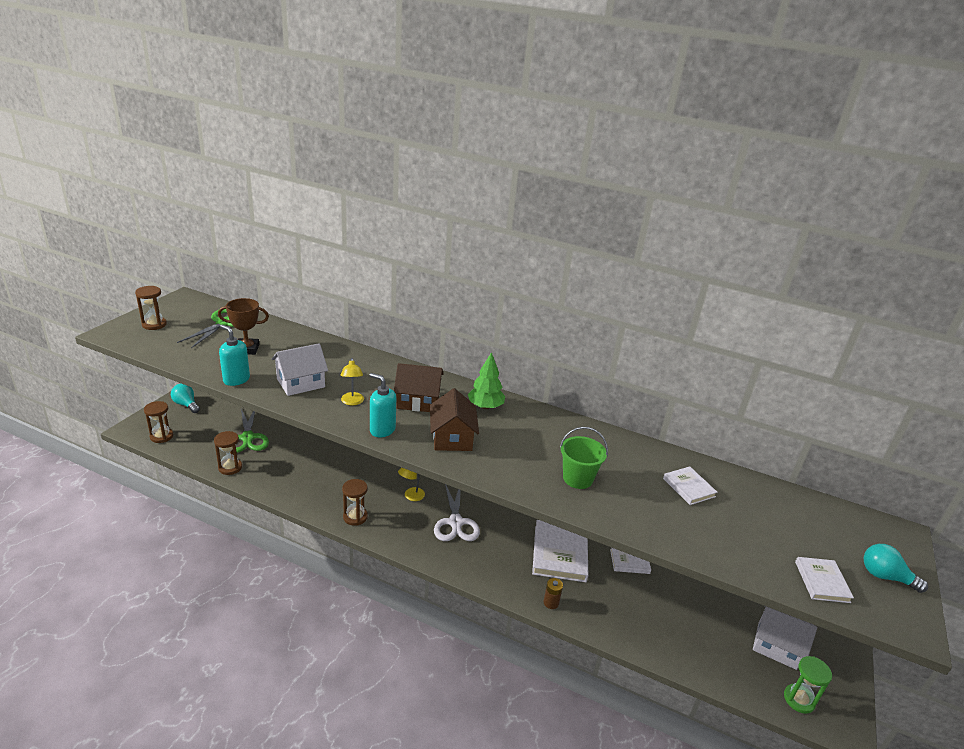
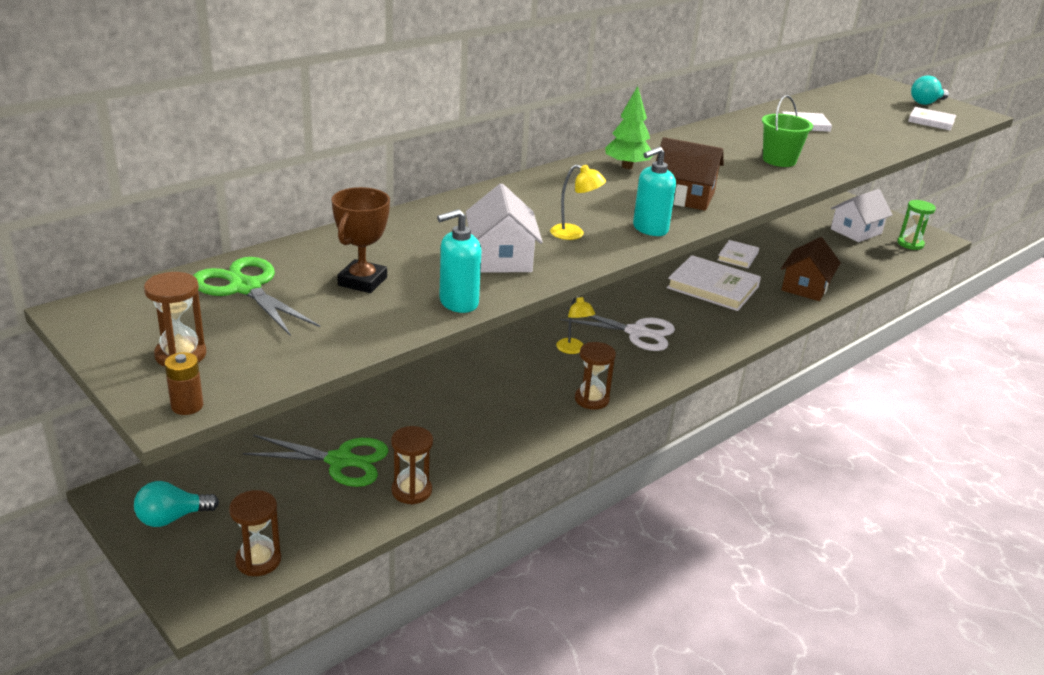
camera: 65 degrees left, 0 degrees up
(418, 401) = (594, 197): brown house -> brown house (805, 287)
(551, 603) = (780, 313): brown battery -> brown battery (187, 406)

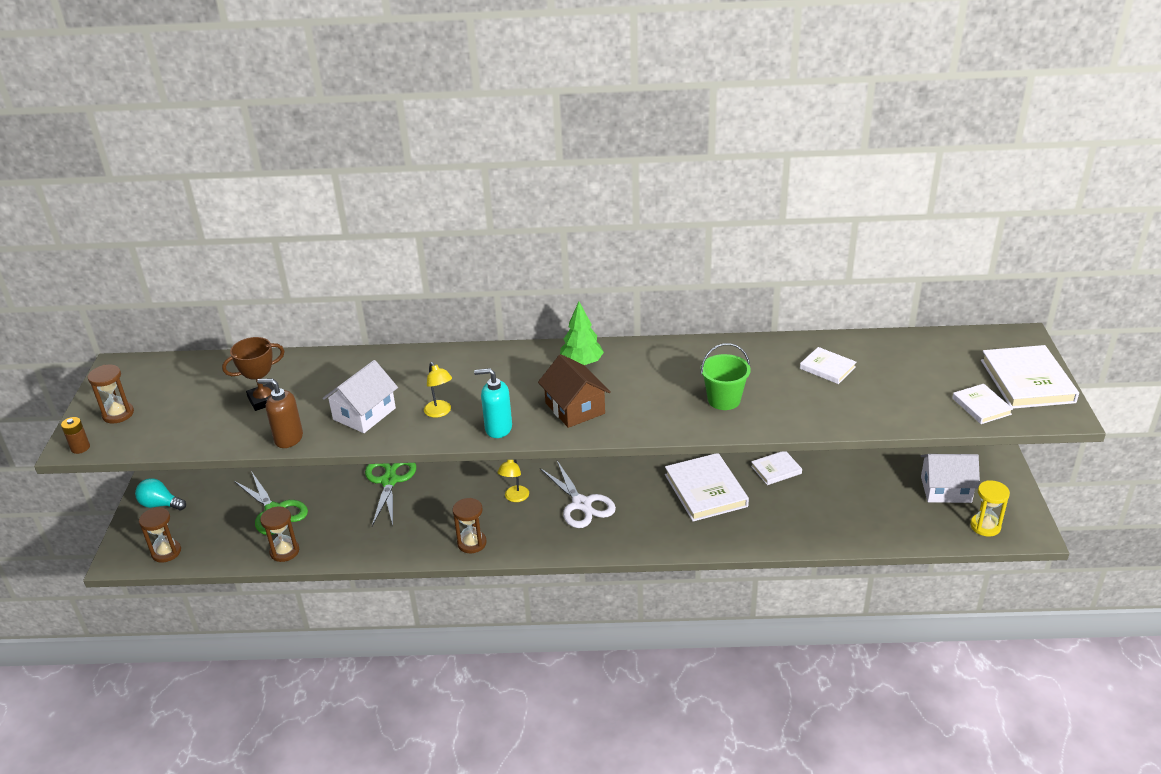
camera: 45 degrees right, 5 degrees up
(245, 288) = (203, 380): green scissors -> green scissors (389, 481)
(458, 302) = (288, 438): turquoise soap dispenser -> brown soap dispenser
(805, 287) = (792, 525): brown house -> none
(910, 244) = (985, 526): green hourglass -> yellow hourglass
(926, 103) = (1027, 381): turquoise light bulb -> white book

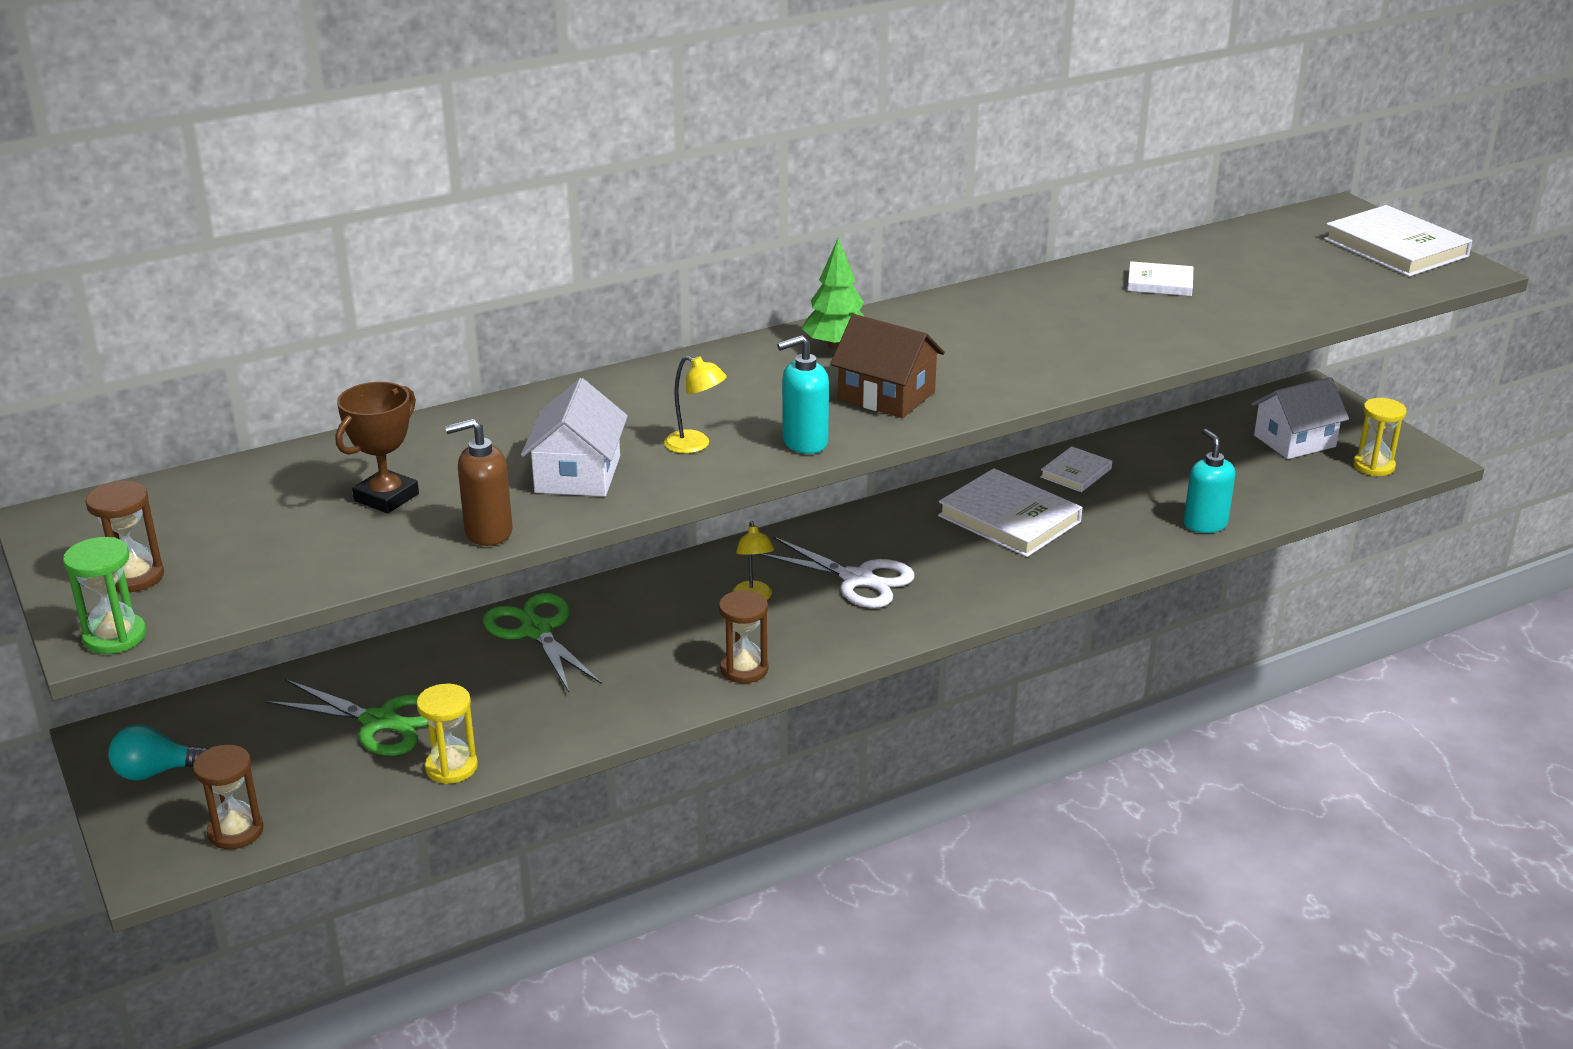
camera: 30 degrees left, 5 degrees down
(80, 448) = (115, 637): brown battery -> green hourglass
(284, 551) = (451, 767): brown hourglass -> yellow hourglass
(724, 400) = (1072, 342): green bucket -> none
(826, 534) = (1205, 524): none -> turquoise soap dispenser
(981, 406) = (1375, 281): white book -> none

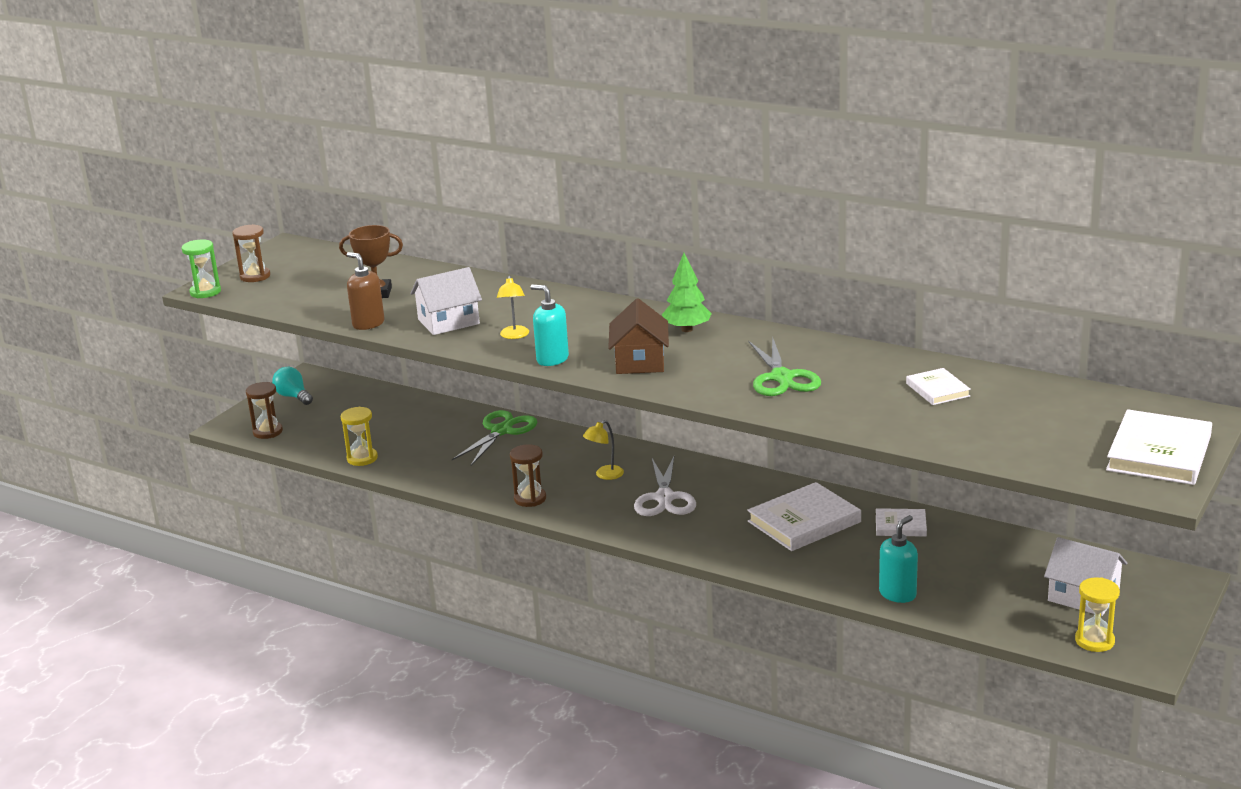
camera: 60 degrees right, 5 degrees down
(380, 722) = (381, 427): green scissors -> green scissors (782, 378)
(1009, 519) = (804, 522): white book -> white book turned 45 degrees clockwise

